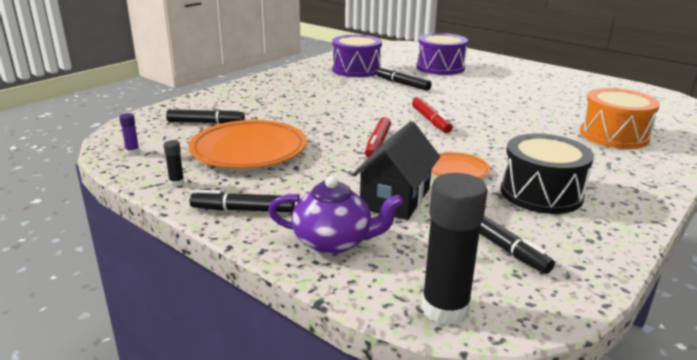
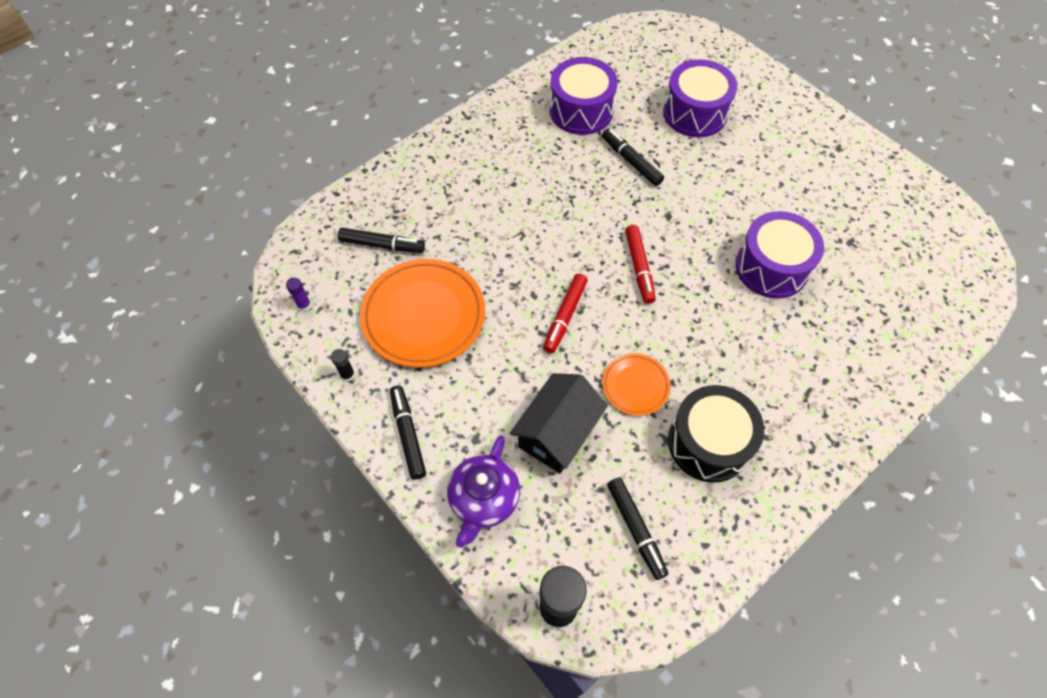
camera: 10 degrees right, 35 degrees up
(243, 210) = (408, 434): black marker -> black marker turned 60 degrees clockwise
(333, 242) = (484, 499): purple teapot -> purple teapot turned 90 degrees clockwise
(536, 115) = (771, 267): none -> purple drum
(614, 135) = (845, 328): orange drum -> none

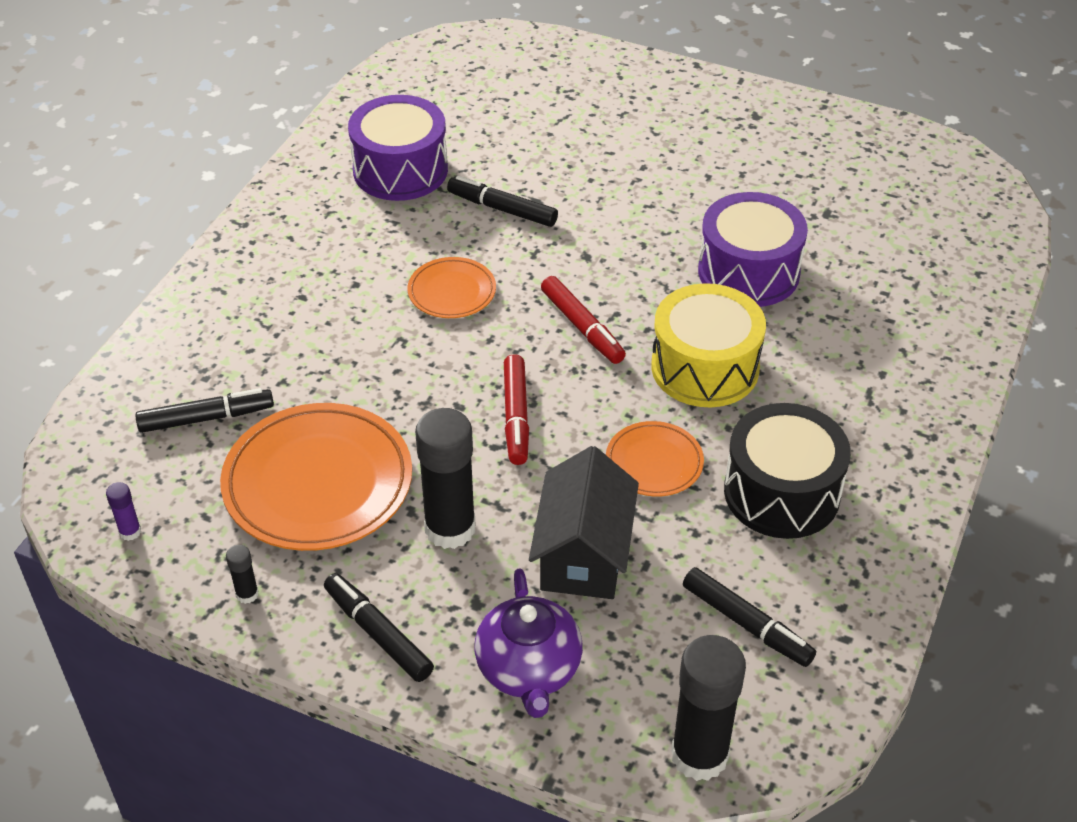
camera: 25 degrees left, 15 degrees down
(485, 380) = (450, 529): none -> black glue stick
(569, 211) = (452, 292): none -> orange plate
(695, 113) = (554, 129): purple drum -> none
(704, 328) = (705, 367): none -> yellow drum

